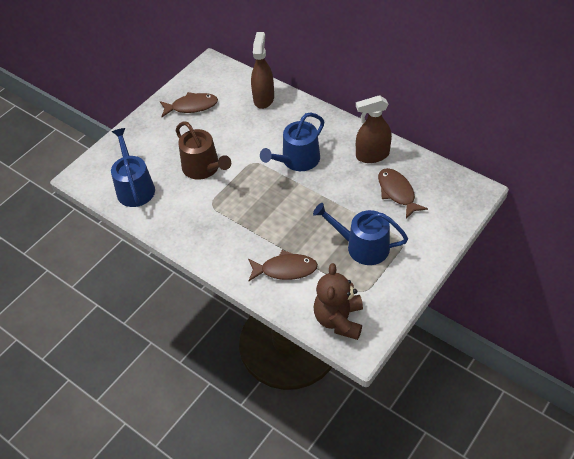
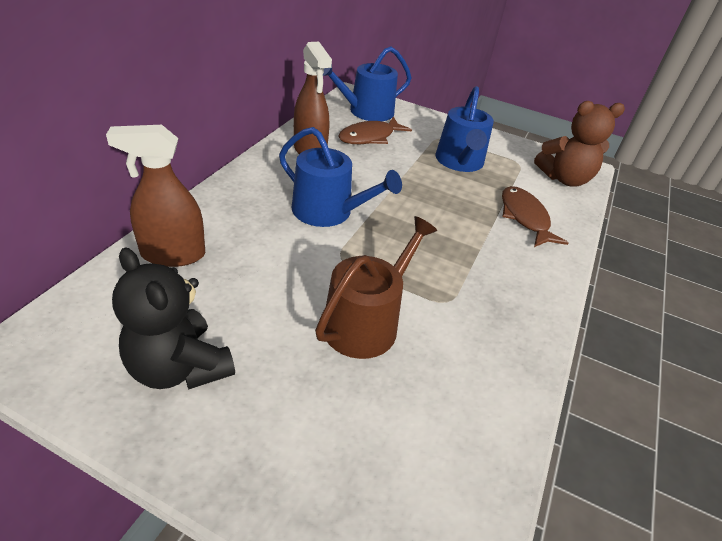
camera: 110 degrees left, 10 degrees down
(134, 187) = (447, 436): blue watering can -> blue watering can (366, 111)
(192, 106) = (179, 367): brown fish -> black teddy bear

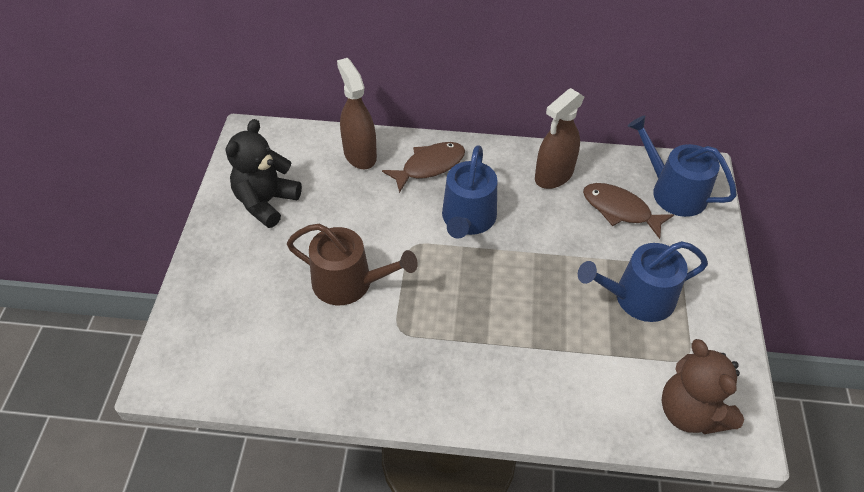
camera: 75 degrees right, 10 degrees up
(524, 217) = (570, 376): brown fish -> brown fish (429, 166)

